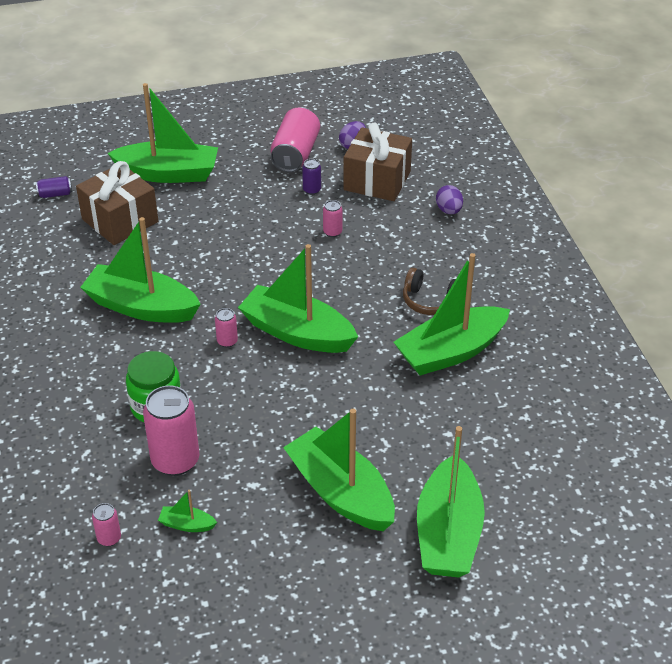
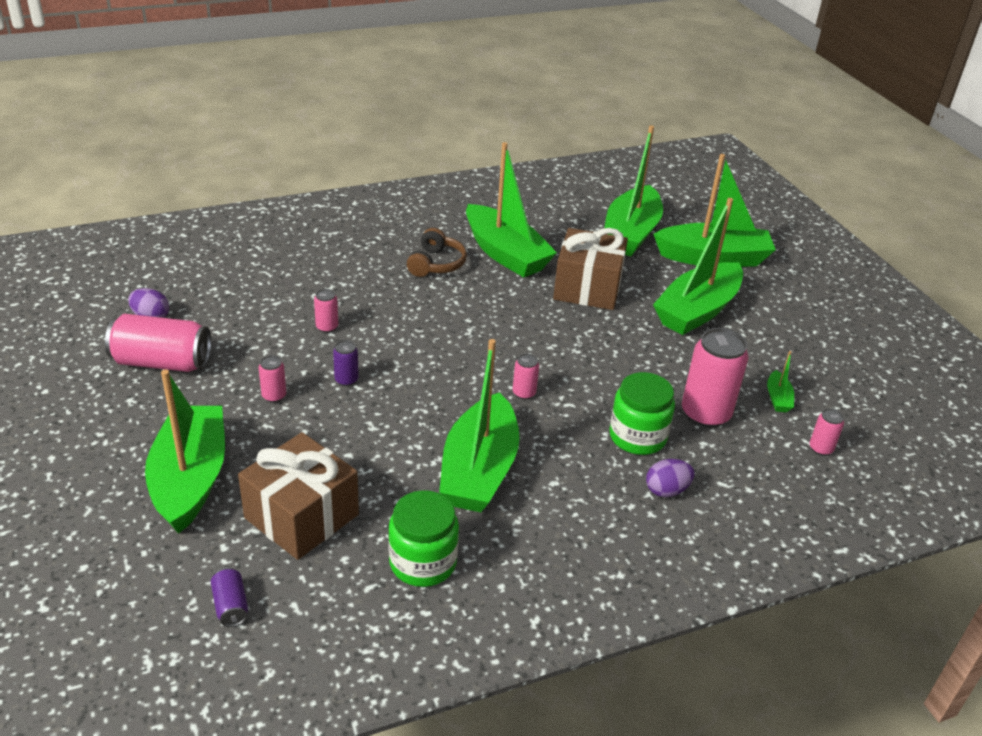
camera: 100 degrees left, 5 degrees down
(61, 273) = (423, 562): none -> green jar
(248, 206) = (274, 396): none -> pink can
(297, 333) = (499, 345): green boat -> green boat (631, 233)
(312, 190) = (243, 345): purple can -> purple can (346, 380)
(377, 181) = (229, 298): brown gift -> brown gift (587, 288)
(449, 210) = (289, 252): purple egg -> purple egg (666, 490)

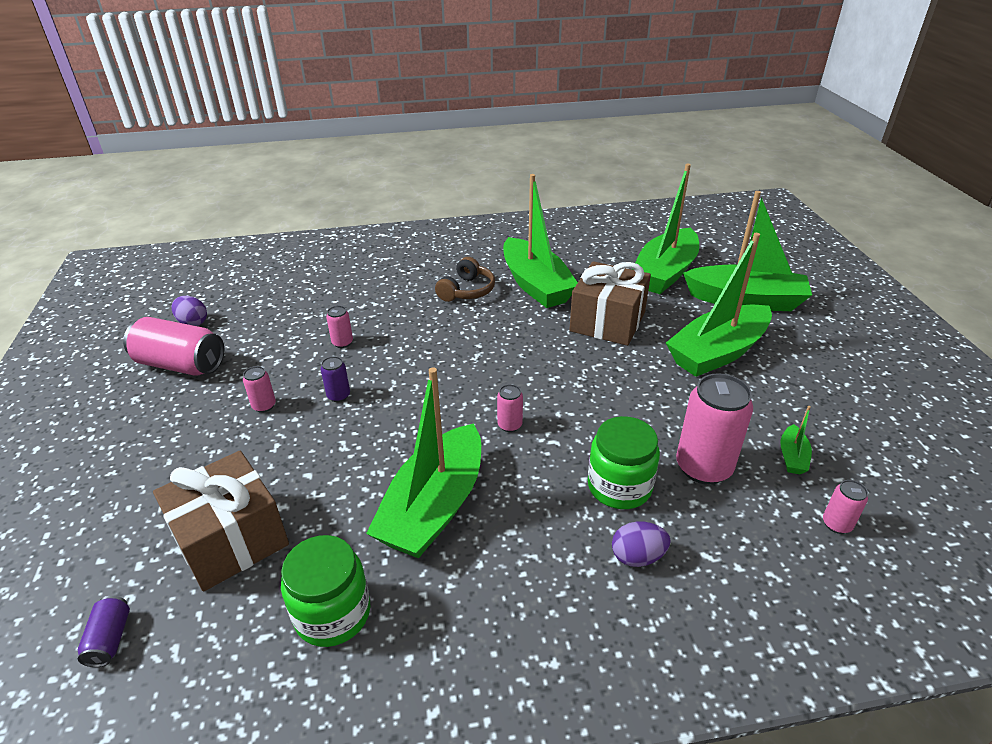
camera: 15 degrees right, 0 degrees up
(190, 479) = (146, 484): green boat -> none

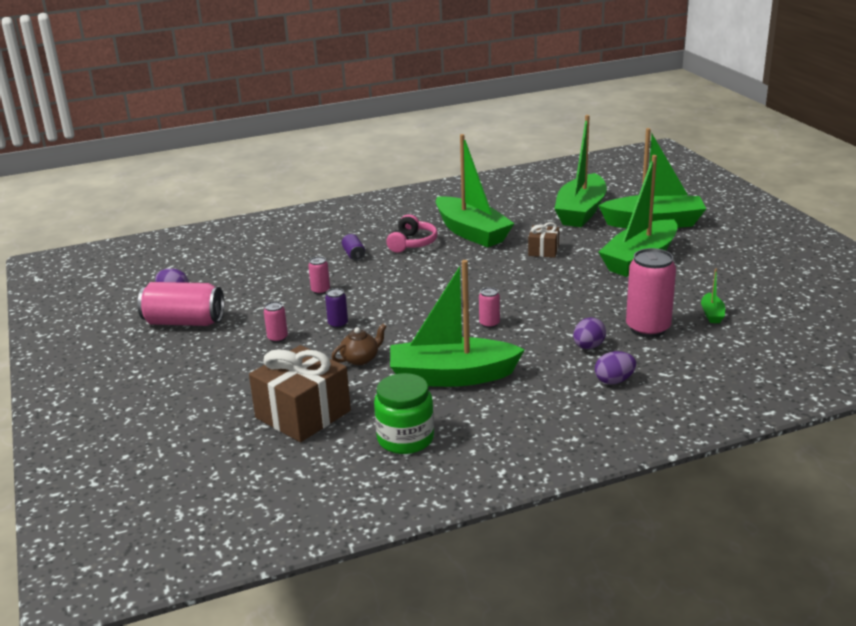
camera: 10 degrees left, 10 degrees down
(110, 639) = (246, 474): purple can -> purple can (354, 255)
(339, 456) = (360, 359): none -> brown teapot
(434, 507) = (452, 376): green boat -> green boat turned 75 degrees clockwise
(467, 291) = (412, 243): brown headphones -> pink headphones
(607, 322) = (543, 251): brown gift -> brown gift, size x0.52
(619, 486) = (588, 347): green jar -> purple egg
(836, 524) = (750, 345): pink can -> none

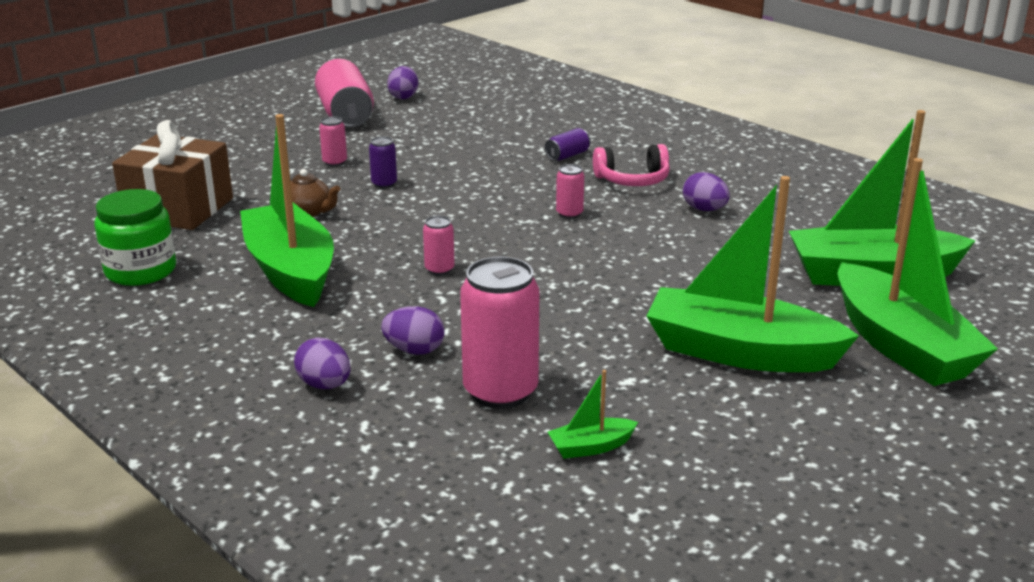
camera: 65 degrees right, 0 degrees up
(320, 291) = (459, 158): pink can -> pink can (569, 214)
(471, 232) = (704, 209): green boat -> purple egg
(543, 251) = (696, 269): brown gift -> none

